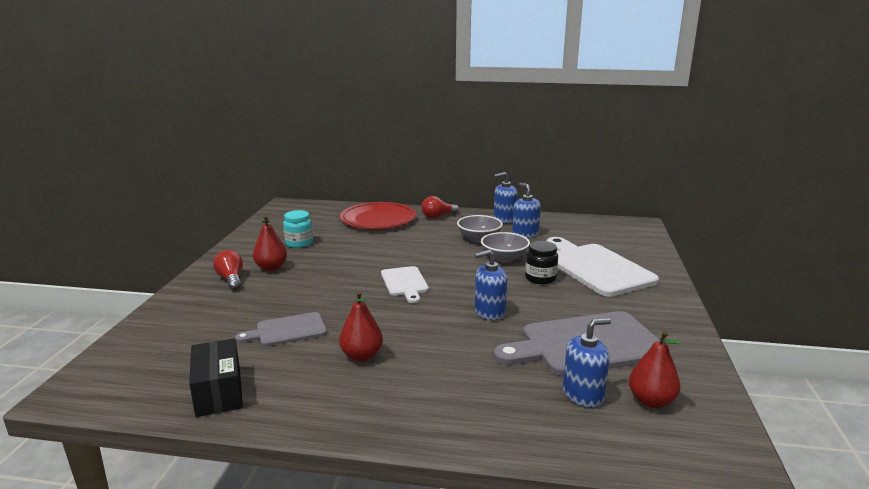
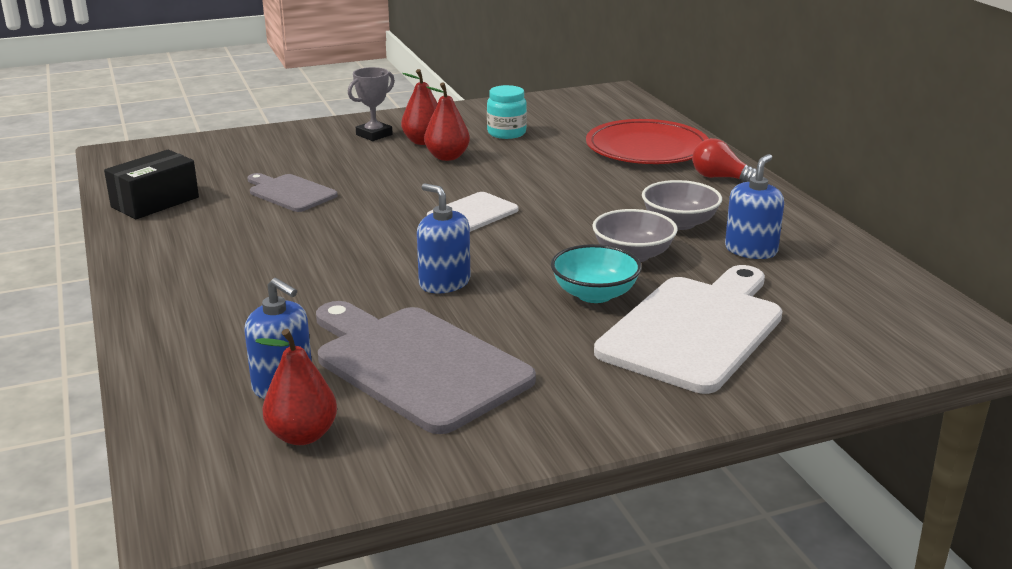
camera: 60 degrees right, 5 degrees up
(231, 279) = (374, 135): red light bulb -> grey trophy
(362, 356) = (269, 241): red pear -> red pear (447, 157)
(504, 219) = (791, 222): blue soap dispenser -> none
(540, 278) = (594, 294): black jar -> turquoise bowl

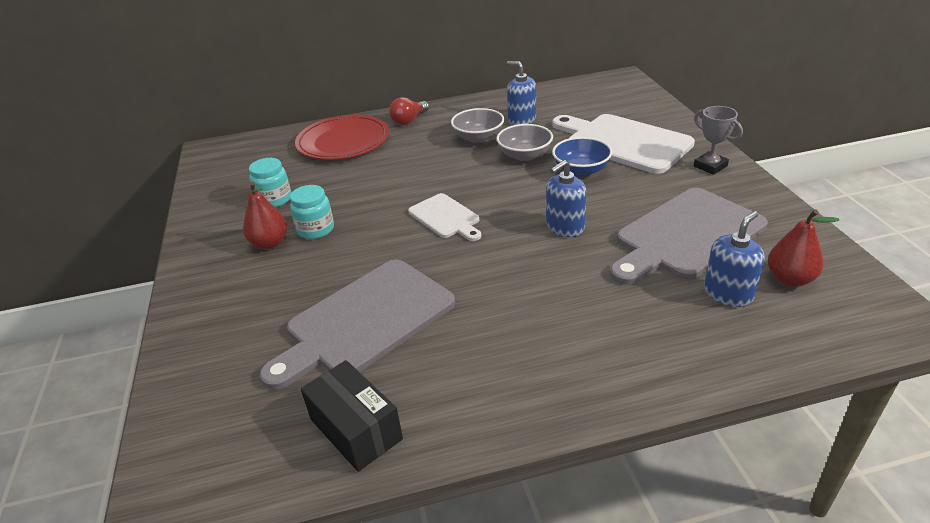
camera: 80 degrees left, 10 degrees up
(290, 193) = (365, 321): grey cutting board -> grey cutting board, size x1.85
(374, 135) = (232, 274): grey trophy -> grey trophy (710, 166)
(447, 157) = (316, 229): red pear -> turquoise jar
(594, 294) = (581, 170): turquoise bowl -> blue bowl

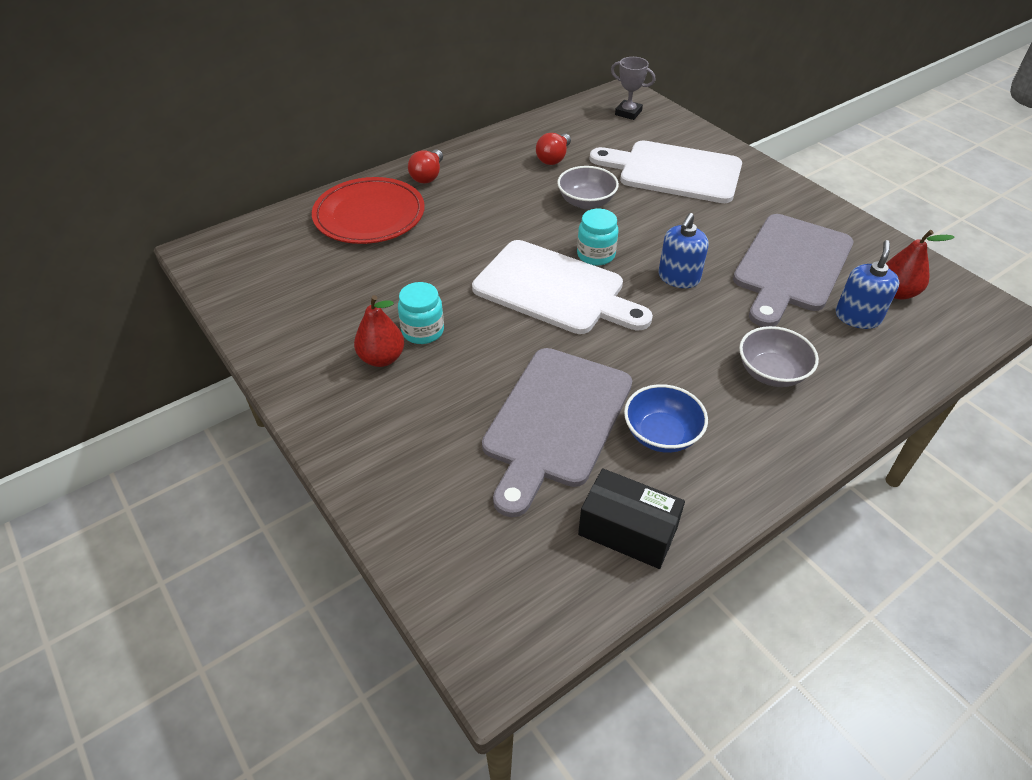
camera: 25 degrees left, 10 degrees up
(274, 199) = (344, 304): turquoise jar -> turquoise jar (596, 255)
(446, 217) = (554, 289): white cutting board -> white cutting board, size x1.85
(478, 138) = (522, 188): grey bowl -> grey bowl (771, 372)
(521, 120) = (553, 158): blue soap dispenser -> red light bulb
(581, 170) = (653, 211): blue bowl -> blue bowl (661, 434)
(710, 166) = (768, 187): grey trophy -> grey trophy (628, 113)

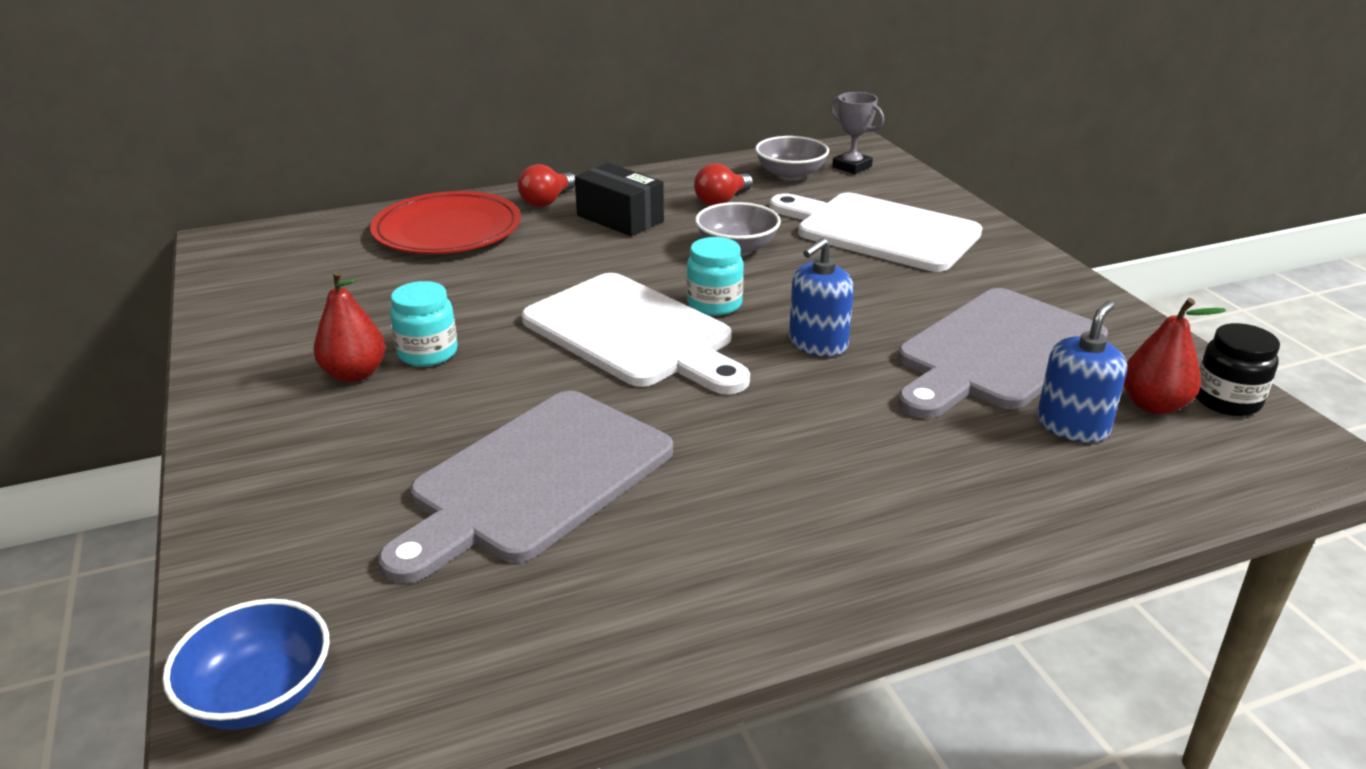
camera: 15 degrees right, 15 degrees down
(628, 531) = (552, 633): black box -> black box (620, 218)
(661, 434) = (680, 521): blue bowl -> blue bowl (260, 695)
(771, 372) = (895, 473): grey bowl -> grey bowl (790, 175)
(935, 281) = (1226, 400): none -> black jar

